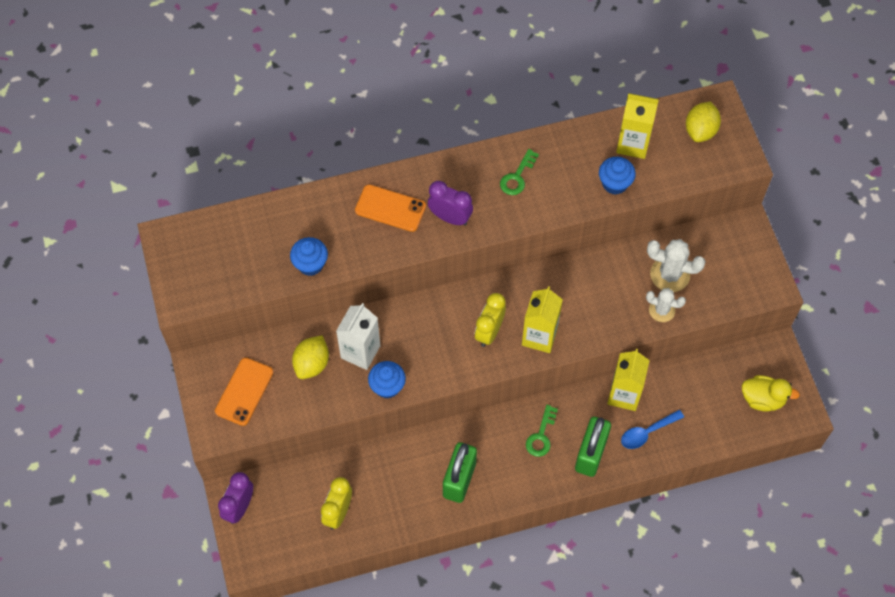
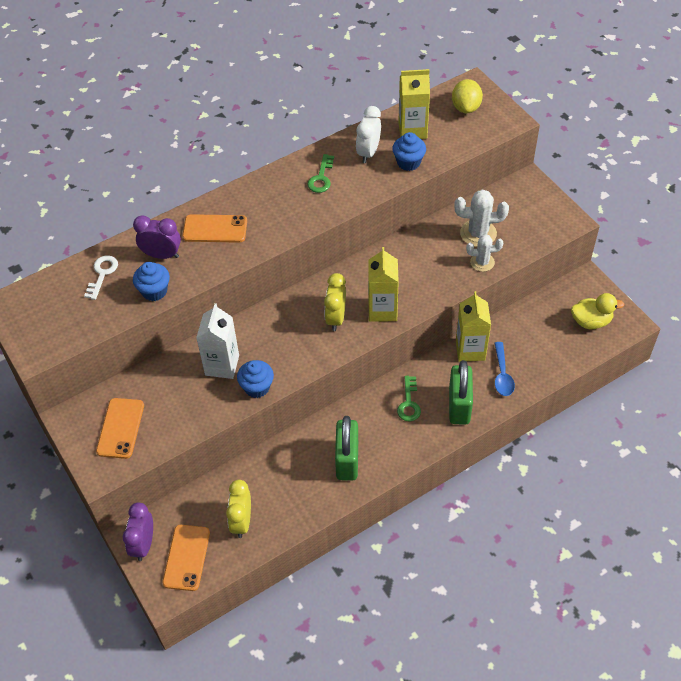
camera: 15 degrees left, 10 degrees down
(265, 229) = (102, 274): none -> white key
(276, 533) = (186, 557): none -> orange phone
(312, 364) = (179, 387): yellow lemon -> none
(450, 217) = (272, 223): purple clock -> purple clock (162, 255)
(576, 159) = (368, 153): none -> white clock
(647, 432) = (502, 375): blue spoon -> blue spoon turned 45 degrees counterclockwise

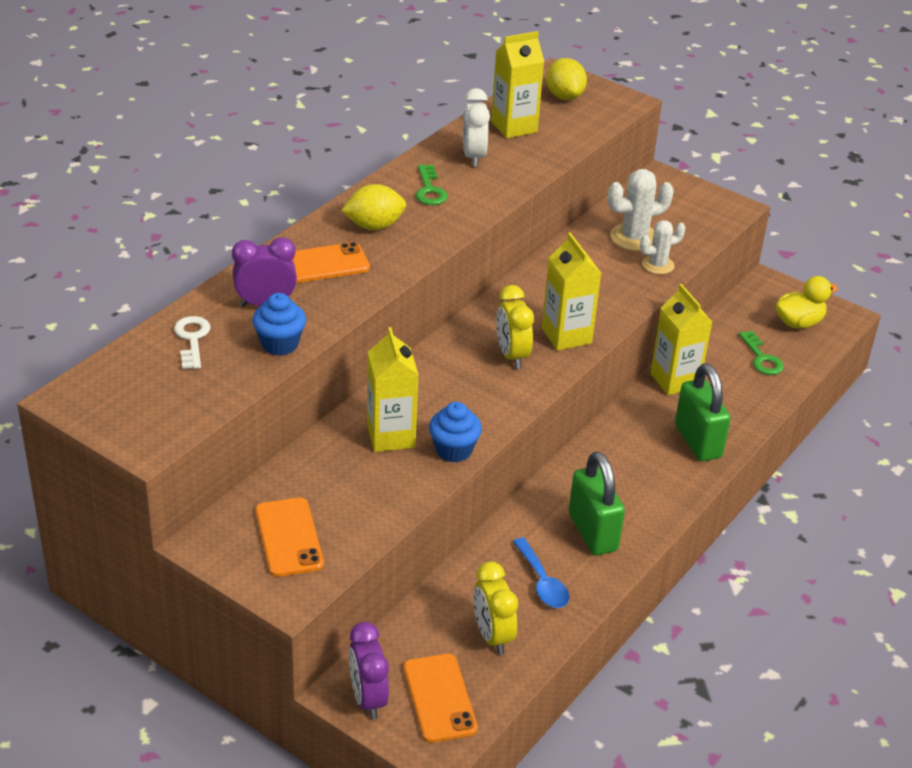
camera: 25 degrees left, 15 degrees down
(222, 365) = (391, 436): white carton -> yellow carton
(266, 202) = (374, 226): none -> yellow lemon
(408, 162) = (530, 158): blue cupcake -> none
(409, 403) = (633, 452): green key -> green key (762, 358)
(502, 375) = (729, 398): blue spoon -> blue spoon (542, 582)

